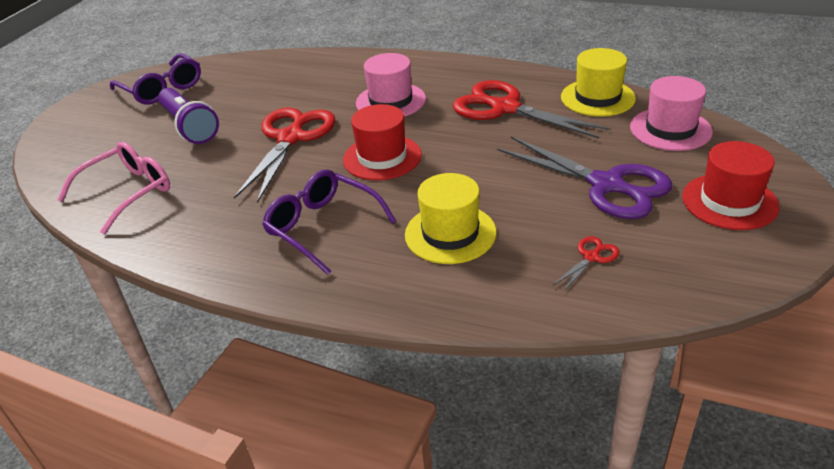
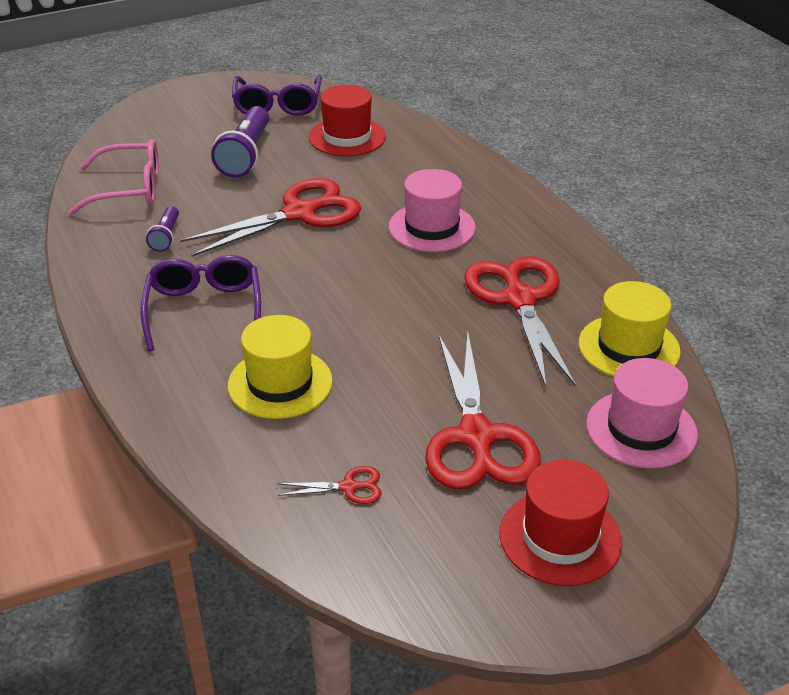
camera: 40 degrees right, 0 degrees up
(213, 203) = (166, 236): none -> purple flashlight
(382, 157) = (338, 278): red hat -> red hat (347, 137)
(606, 185) = (476, 436): purple scissors -> red scissors

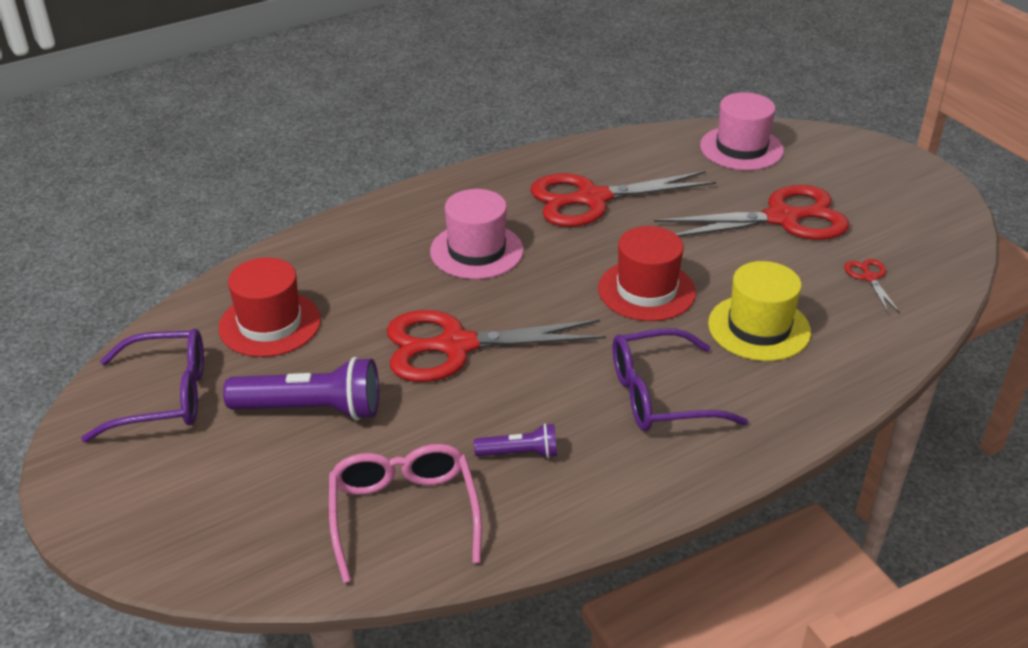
camera: 95 degrees left, 0 degrees up
(299, 213) = (456, 346): red scissors -> red scissors turned 60 degrees counterclockwise
(560, 537) = (868, 183): red hat -> red hat (646, 290)
(629, 347) = (645, 149): yellow hat -> none

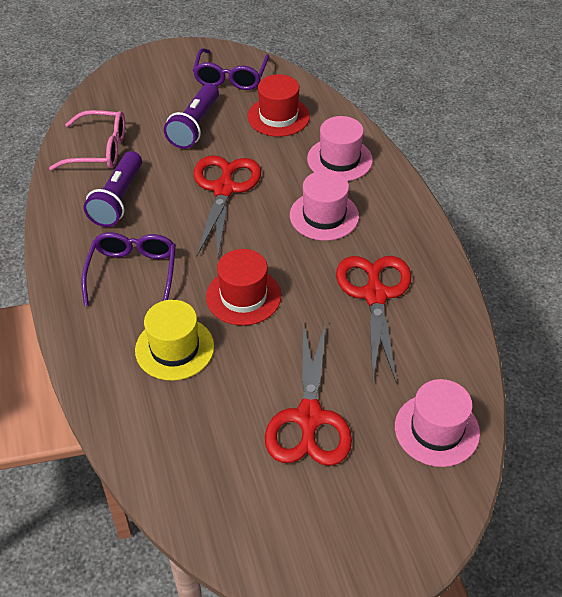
camera: 105 degrees right, 10 degrees up
(359, 254) = (339, 159): none -> pink hat
(520, 453) = (118, 199): purple flashlight -> purple flashlight, size x1.88
(869, 278) = (204, 448): red scissors -> none

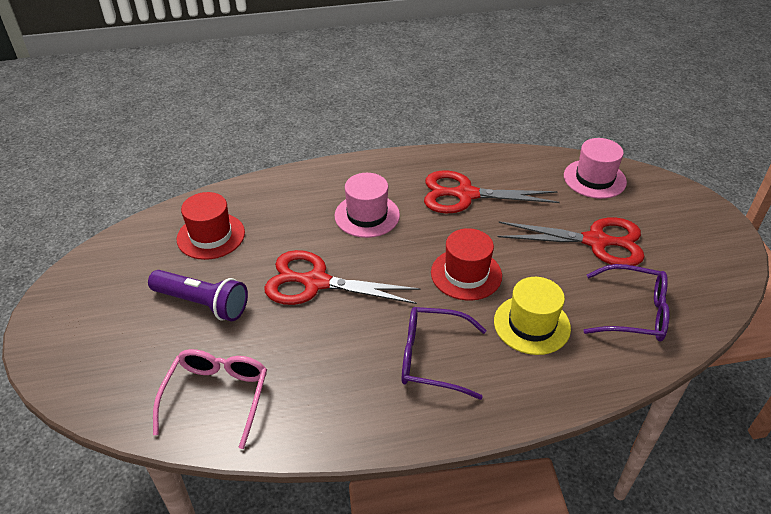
camera: 85 degrees left, 5 degrees down
(118, 199) = (314, 374): purple flashlight -> none
(231, 77) = (122, 270): purple glasses -> purple glasses (632, 312)
(339, 159) = (291, 199): pink hat -> none

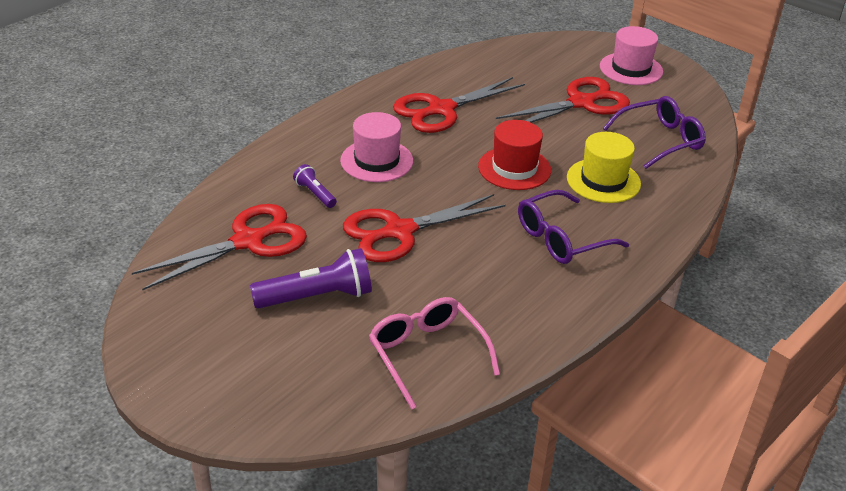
camera: 40 degrees left, 5 degrees down
(211, 236) = (248, 241): red hat -> red scissors
(294, 221) = (315, 194): none -> purple flashlight
(594, 179) = (528, 57): pink hat -> pink hat (631, 69)

